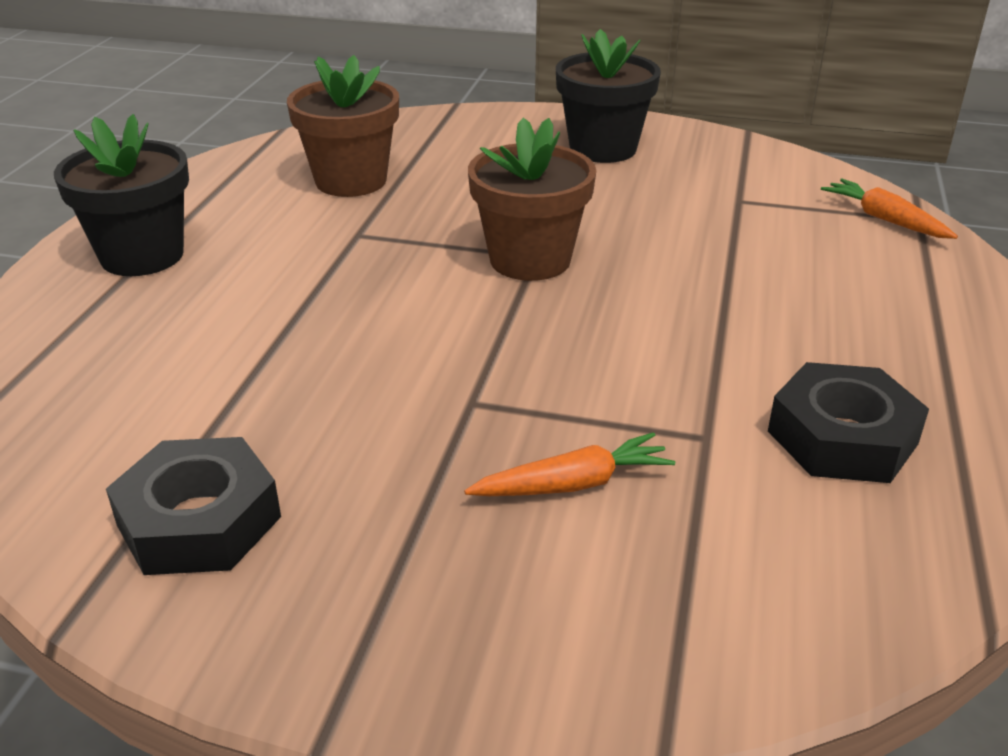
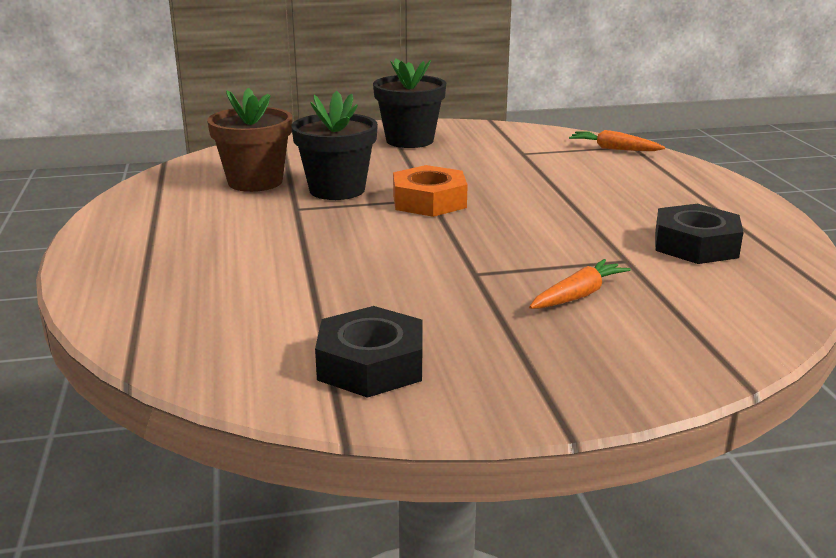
camera: 25 degrees left, 10 degrees down
(142, 256) = (146, 246): black flower pot -> black flower pot (337, 190)
(530, 260) = (429, 201): brown flower pot -> orange nut

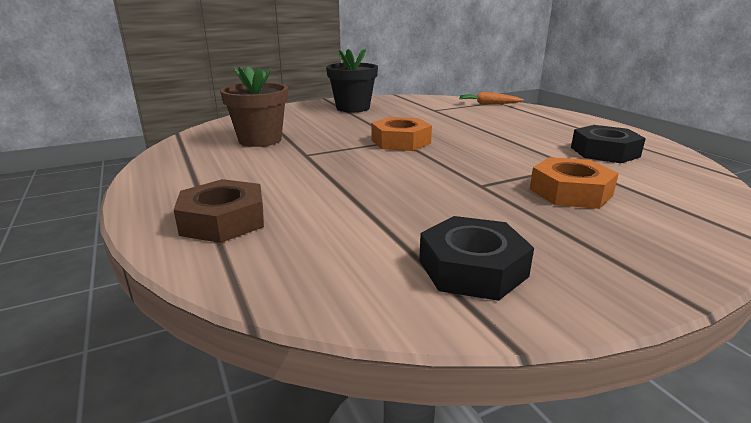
camera: 15 degrees left, 0 degrees up
(155, 281) = (223, 221): none -> brown nut
(337, 190) = (327, 140): black flower pot -> none
(578, 295) = (570, 192): orange carrot -> orange nut

